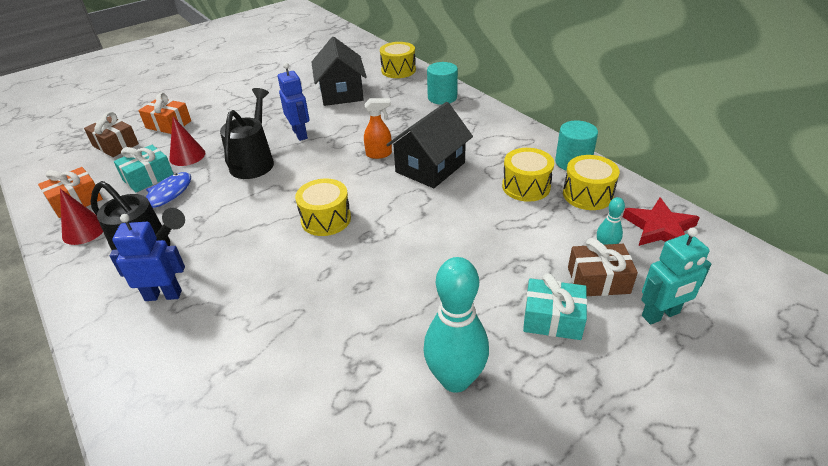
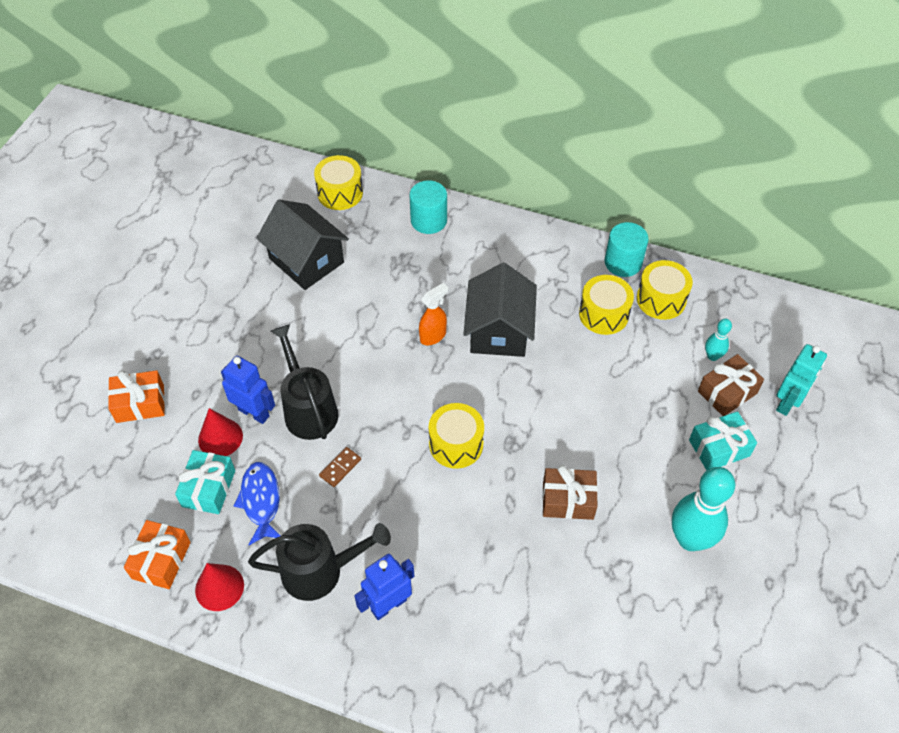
camera: 35 degrees left, 15 degrees up
(116, 145) = (109, 465): brown gift -> brown gift (568, 500)
(234, 199) = (340, 468): none -> brown domino
(300, 134) = (320, 346): blue robot -> blue robot (254, 412)
(659, 228) = (739, 312): red star -> none

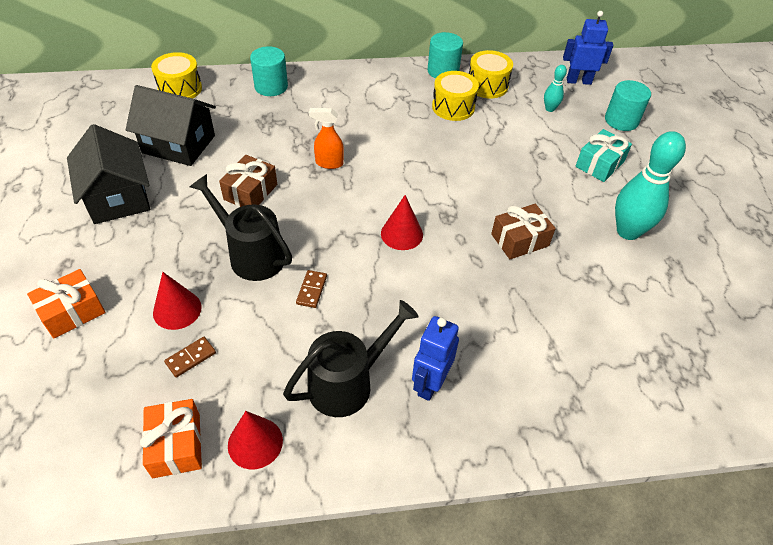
camera: 30 degrees left, 5 degrees down
(209, 488) = (191, 358): turquoise gift -> brown domino
(254, 412) = (199, 276): blue robot -> blue robot (578, 81)
(261, 501) = (251, 347): blue fish -> none
(433, 336) = (329, 163): orange spray bottle -> orange spray bottle turned 105 degrees counterclockwise
(456, 444) = (402, 234): yellow drum -> red cone
(499, 331) = (380, 142): black house -> black house (118, 197)
(727, 392) = (577, 127): brown gift -> brown gift (250, 192)
(787, 402) = (621, 120): turquoise robot -> turquoise cylinder

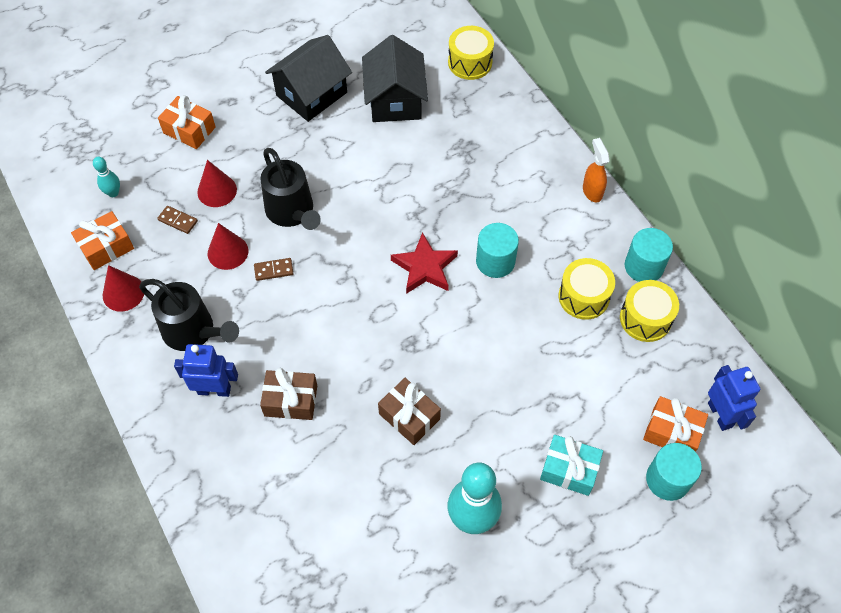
camera: 70 degrees right, 10 degrees up
(250, 192) = (363, 178): brown gift -> brown gift (291, 400)
(251, 255) = (292, 212): black watering can -> black watering can turned 135 degrees clockwise
(271, 86) = (517, 128): turquoise cylinder -> turquoise cylinder (495, 261)
(329, 163) = (432, 221): orange spray bottle -> orange spray bottle (592, 191)
(374, 183) = (424, 267): none -> red star
(402, 234) = (369, 313): red cone -> red cone (228, 252)
(550, 109) = (641, 395): turquoise bowling pin -> turquoise bowling pin (113, 193)
(585, 106) = (672, 432): none -> orange gift

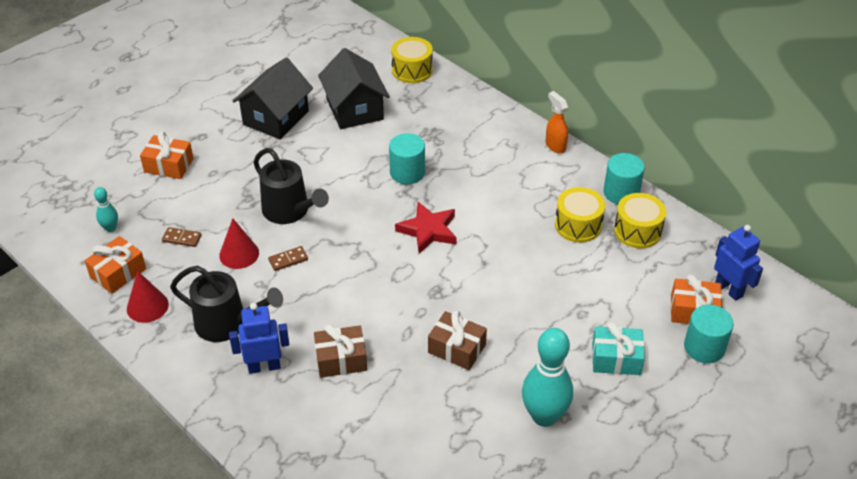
camera: 15 degrees left, 15 degrees down
(217, 190) = (212, 208): red cone -> none
(495, 261) = (490, 214): turquoise cylinder -> turquoise cylinder (407, 172)

